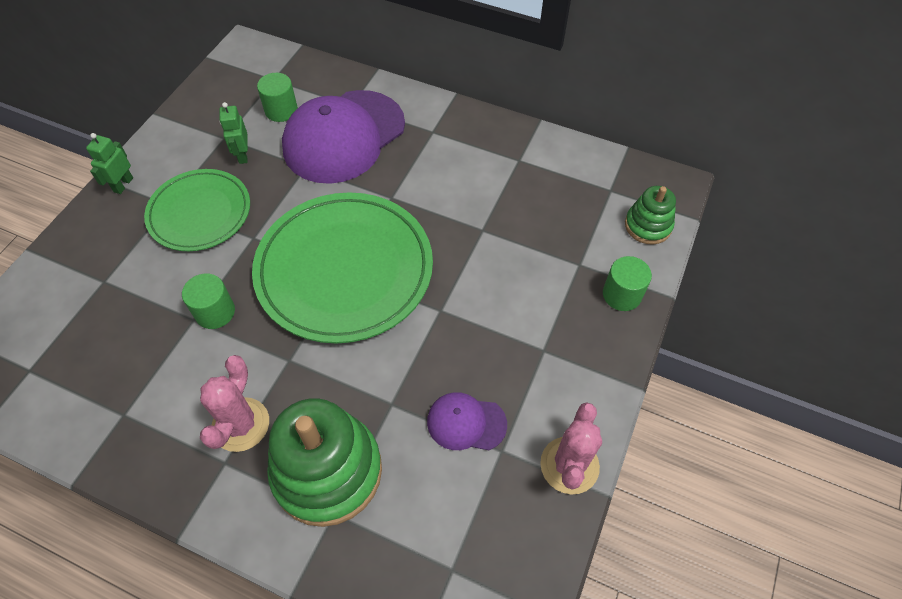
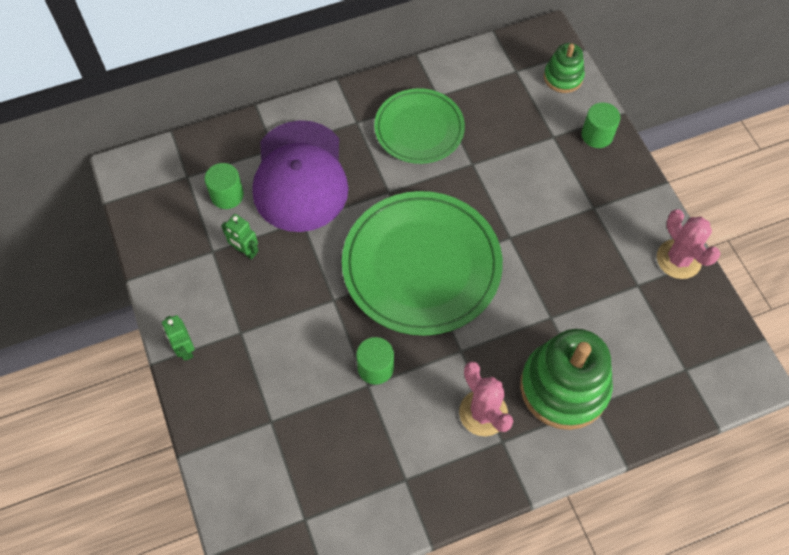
camera: 45 degrees left, 5 degrees up
(200, 213) = (272, 317): green plate -> green plate (419, 129)
(466, 423) = (602, 288): purple cap -> none

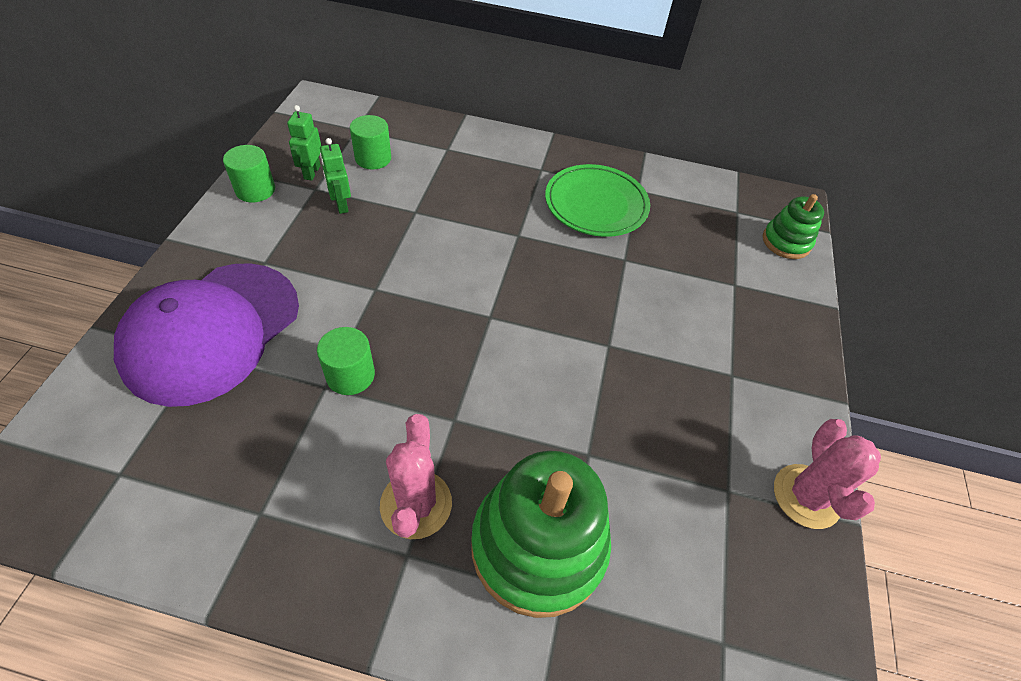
camera: 30 degrees right, 10 degrees down
(185, 349) = (204, 245): green robot -> green robot (312, 172)
(300, 176) = (449, 179): purple cap -> purple cap (212, 331)
(421, 265) = (490, 314): green plate -> none
(597, 135) = (788, 310): green cylinder -> green cylinder (255, 190)

